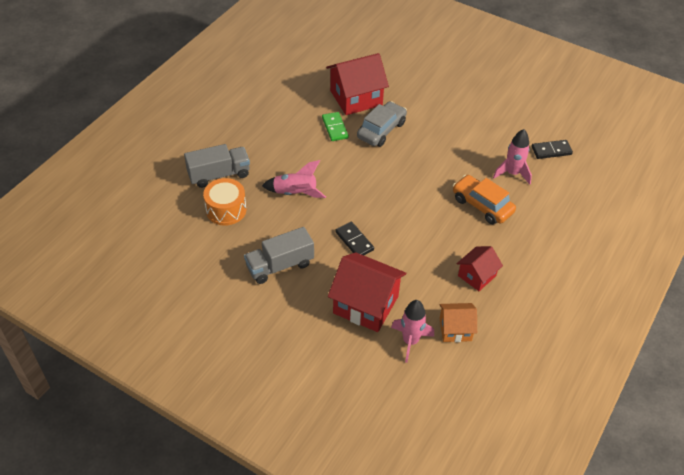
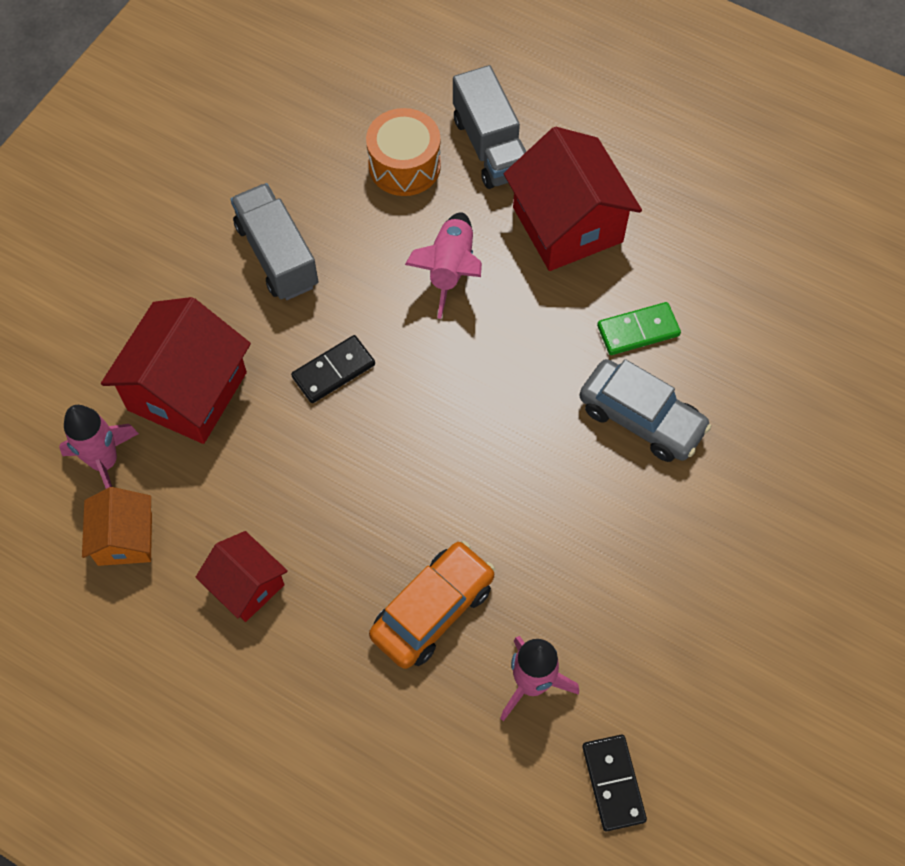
camera: 90 degrees right, 15 degrees up
(356, 98) = (738, 369): red house -> red house (567, 225)

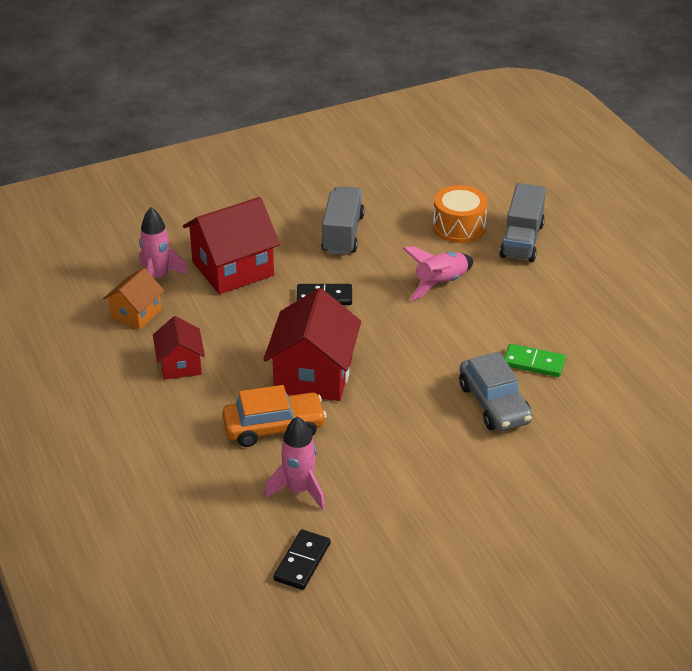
camera: 35 degrees right, 25 degrees down
(567, 225) = (536, 295): red house -> red house (313, 375)

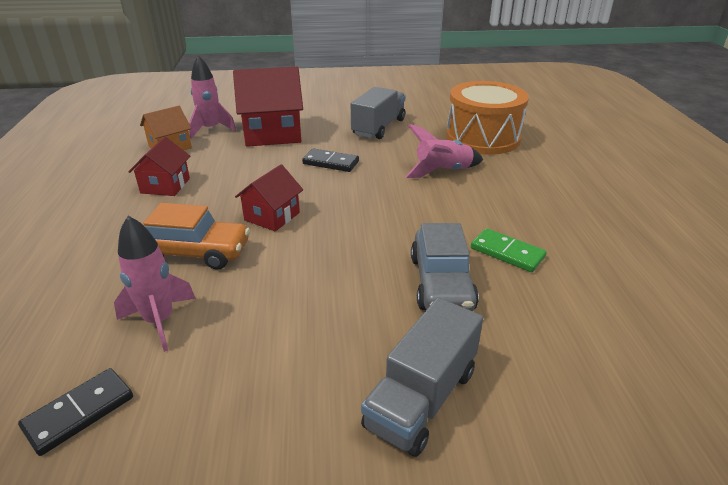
camera: 20 degrees right, 5 degrees down
(313, 375) = (272, 216): red house -> red house, size x0.57
(459, 227) = (483, 138): orange drum -> orange drum, size x1.53
(522, 240) = (538, 155): grey truck -> grey truck (421, 398)

